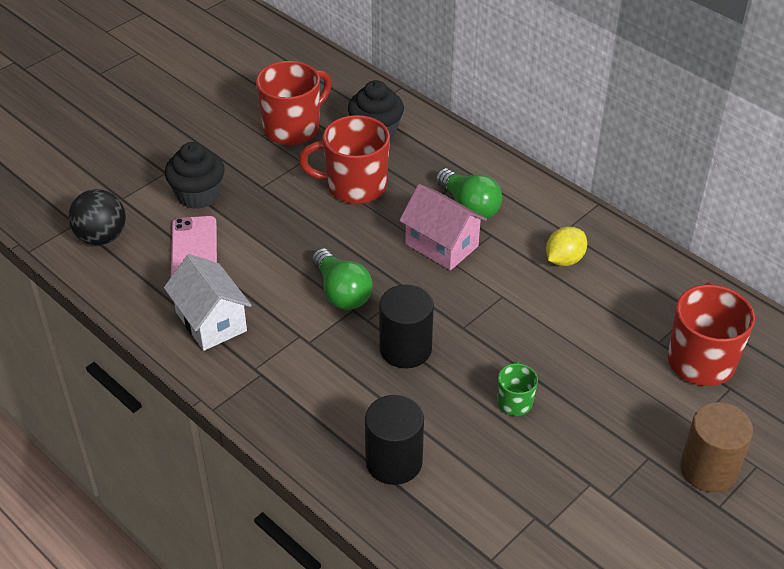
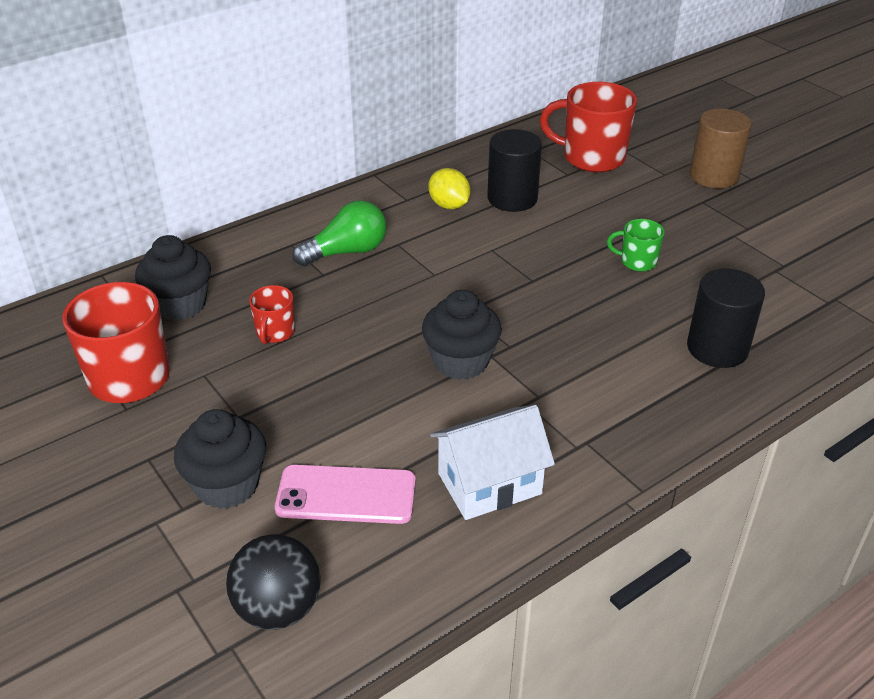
camera: 80 degrees left, 5 degrees down
(341, 292) = (460, 361): green light bulb -> black cupcake
(354, 186) = (275, 332): red mug -> red mug, size x0.51
(405, 349) = (559, 322): black cylinder -> black cylinder (512, 198)
(441, 245) = (403, 278): pink house -> none

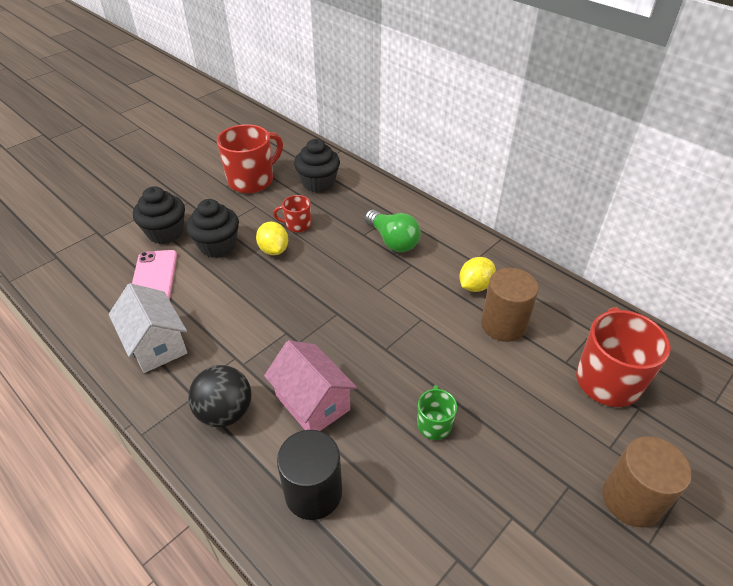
camera: 80 degrees right, 5 degrees up
(278, 608) = (76, 268): black ball -> black ball (225, 412)
(323, 359) = (274, 250): none -> yellow lemon
(460, 361) = (278, 316): black cupcake -> black cupcake (218, 246)
(512, 198) = (503, 324): black cylinder -> brown cylinder
(604, 341) = (312, 403): none -> pink house

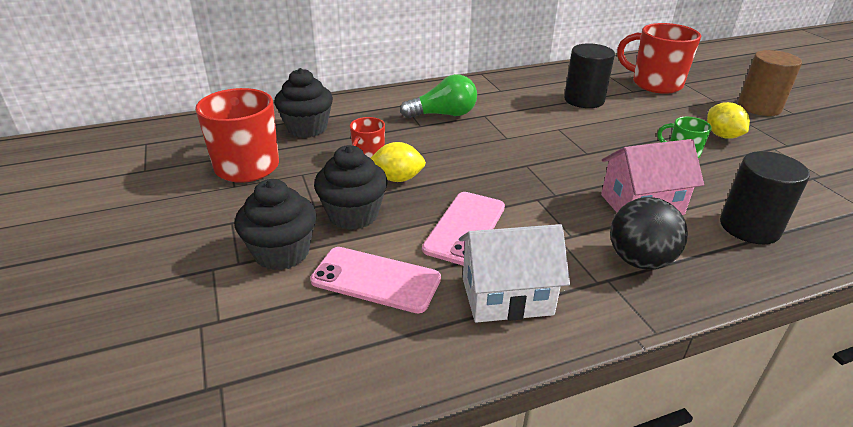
camera: 65 degrees left, 10 degrees down
(226, 302) = (465, 227): none -> pink phone
(475, 286) = (532, 98): yellow lemon -> yellow lemon (722, 136)
(503, 324) = (584, 100): brown cylinder -> black cylinder

